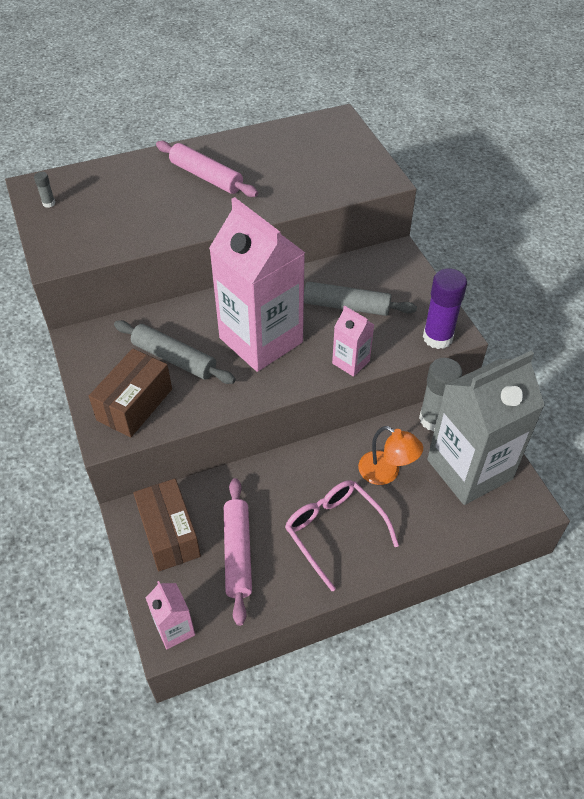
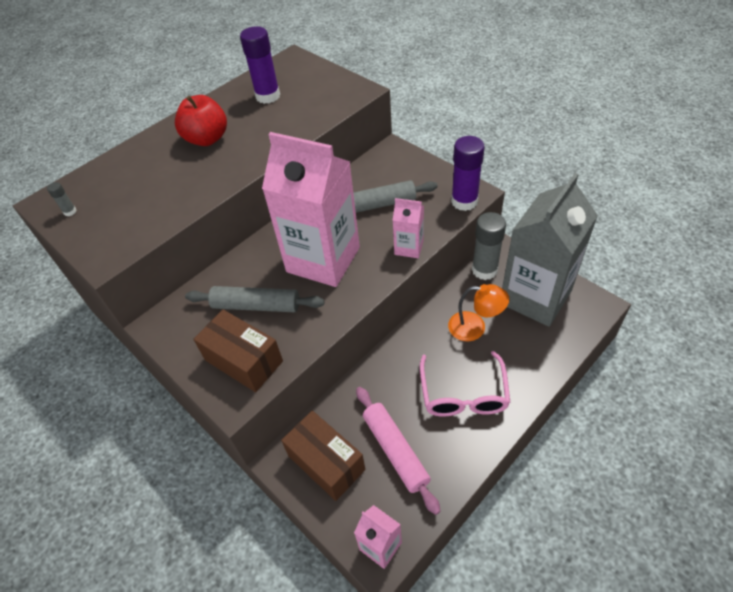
camera: 20 degrees left, 0 degrees up
(135, 404) = (244, 360): brown box -> brown box turned 60 degrees counterclockwise
(206, 177) = (207, 139): pink rolling pin -> red apple
(289, 152) = (268, 96): none -> purple glue stick
(334, 531) = (463, 394): pink glasses -> pink glasses turned 120 degrees counterclockwise

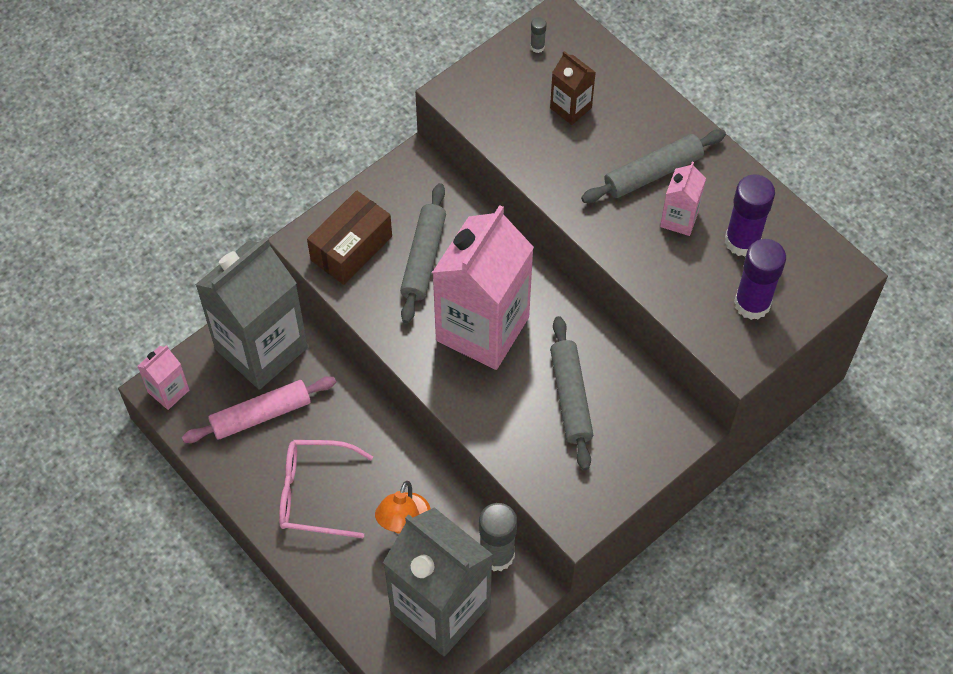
camera: 90 degrees right, 10 degrees up
(138, 186) = (571, 108): none -> brown carton
(207, 139) = (653, 173): red apple -> grey rolling pin
(326, 462) = (261, 348): brown box -> grey carton
(409, 247) = (486, 426): pink carton -> pink carton (679, 219)
(464, 201) = (560, 506): purple glue stick -> purple glue stick (752, 304)

